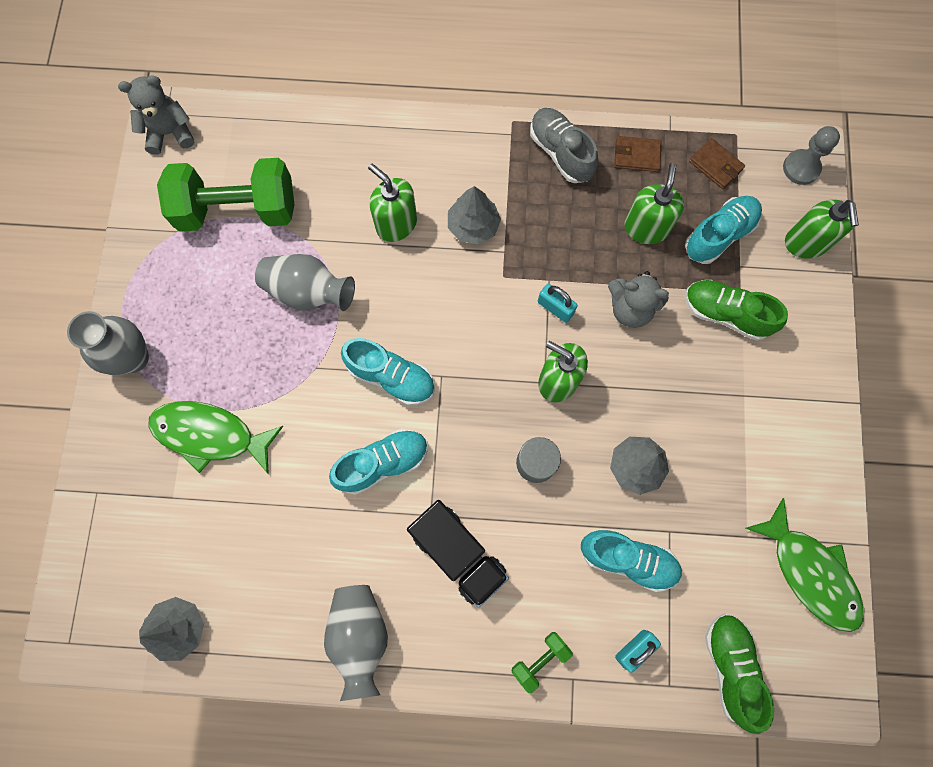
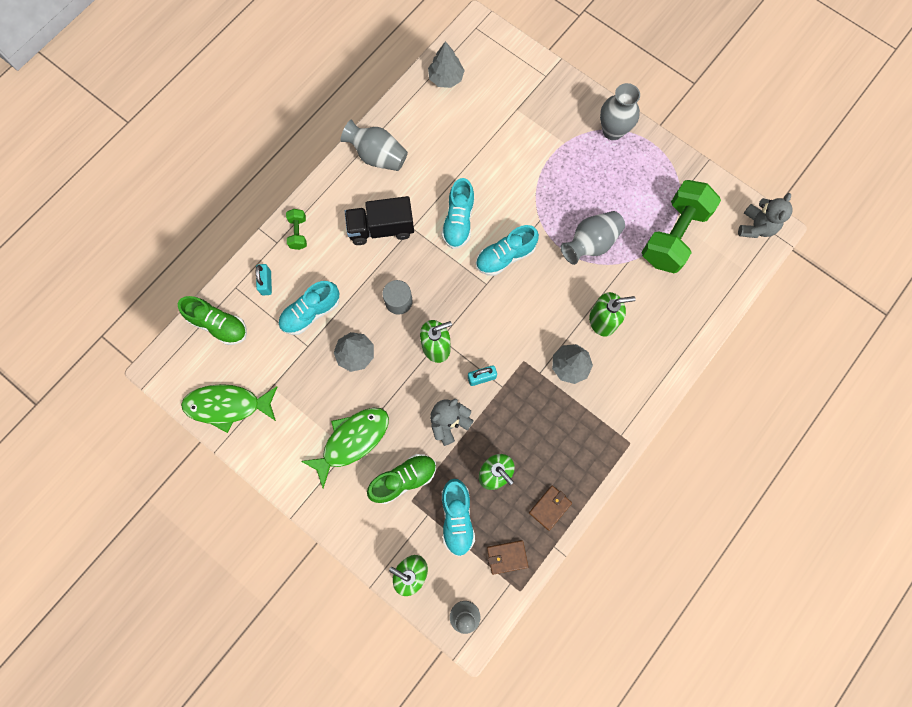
camera: 125 degrees right, 0 degrees up
(210, 435) = (538, 145): green fish -> green fish (352, 441)
(561, 153) = (585, 458): grey shoe -> none

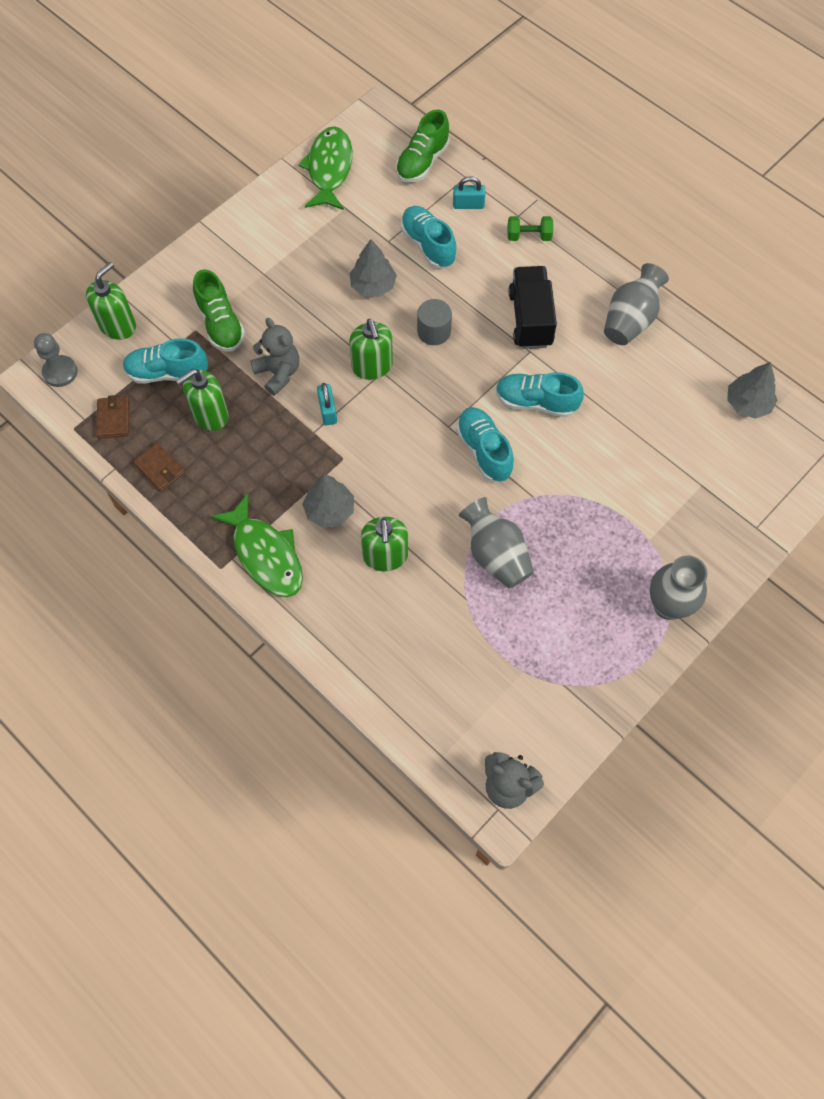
camera: 95 degrees right, 10 degrees down
(352, 441) = (272, 278): green fish -> green fish (265, 555)
(673, 236) = (501, 665): green dumbbell -> none

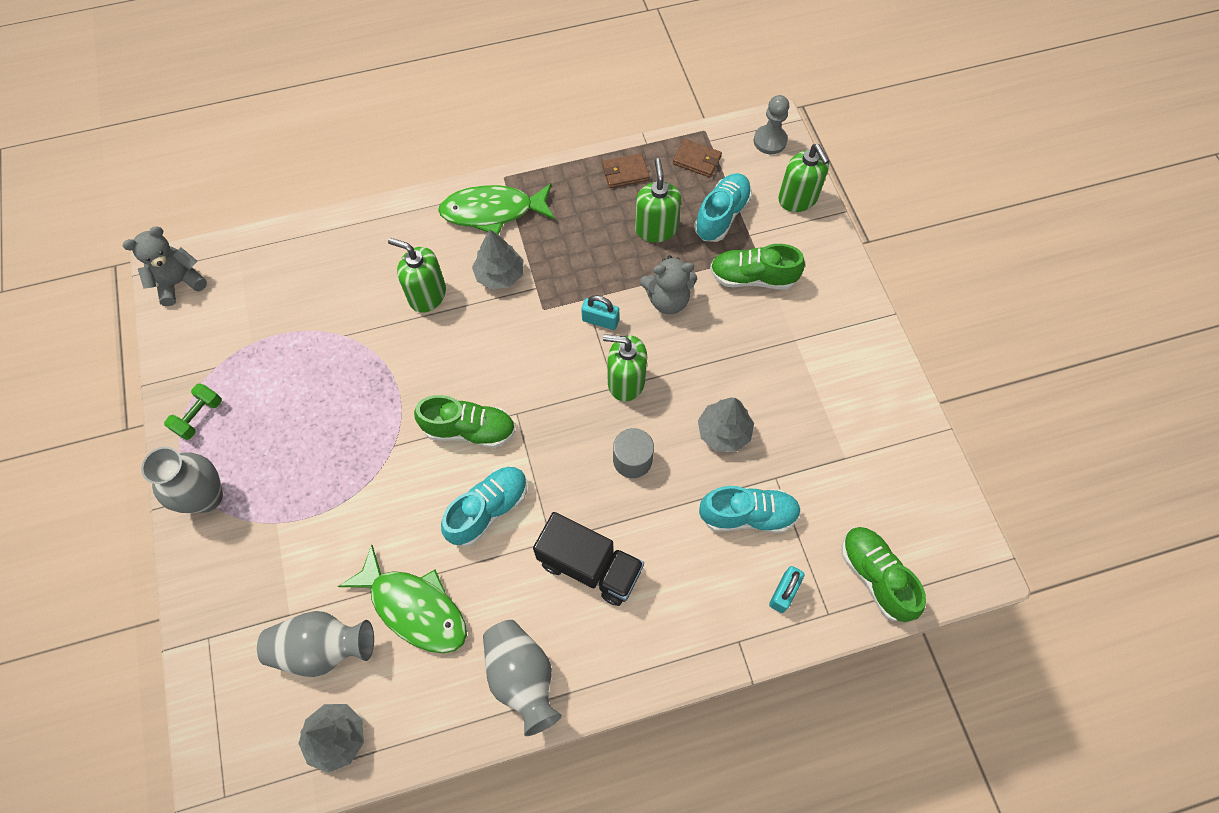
camera: 120 degrees right, 0 degrees up
(329, 169) = (911, 469): green fish -> green fish (414, 608)
(484, 451) = (469, 430): turquoise shoe -> green shoe
(495, 555) = (363, 380): grey vase -> grey vase (323, 648)
(528, 236) = (702, 635): green dumbbell -> green dumbbell (199, 417)

